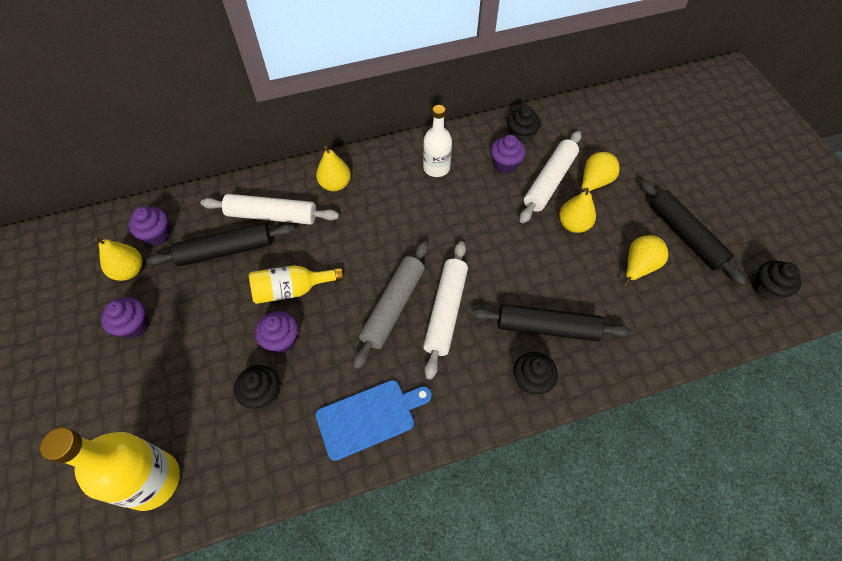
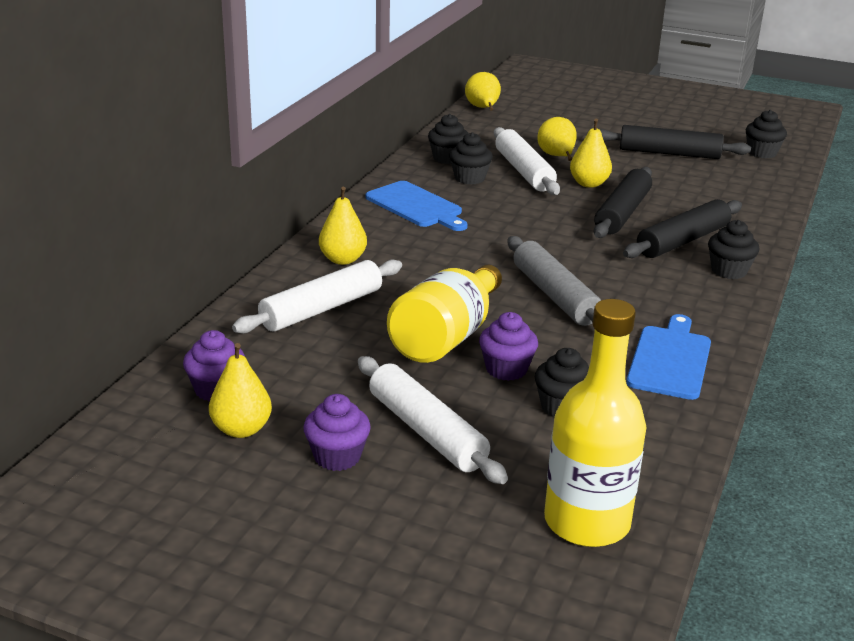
camera: 50 degrees left, 30 degrees down
(225, 251) = (324, 355): black rolling pin -> black rolling pin (622, 213)
(292, 290) = (448, 338): yellow bottle -> yellow bottle, size x1.55
(436, 168) = (416, 206): white bottle -> blue cutting board
(446, 311) = (599, 274): white rolling pin -> white rolling pin (427, 431)
(505, 164) = (469, 178): purple cupcake -> black cupcake
(638, 267) = (673, 182): yellow pear -> yellow pear (483, 109)

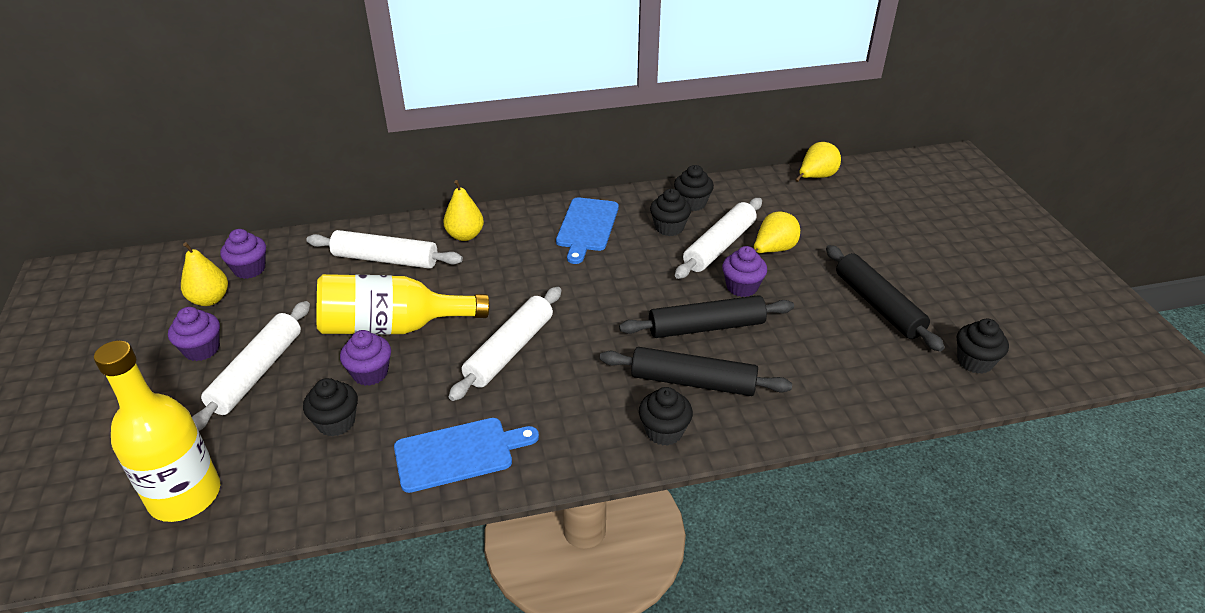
camera: 55 degrees right, 10 degrees up
(555, 295) = (510, 350): grey rolling pin -> white rolling pin
(589, 184) = (742, 287): yellow pear -> purple cupcake

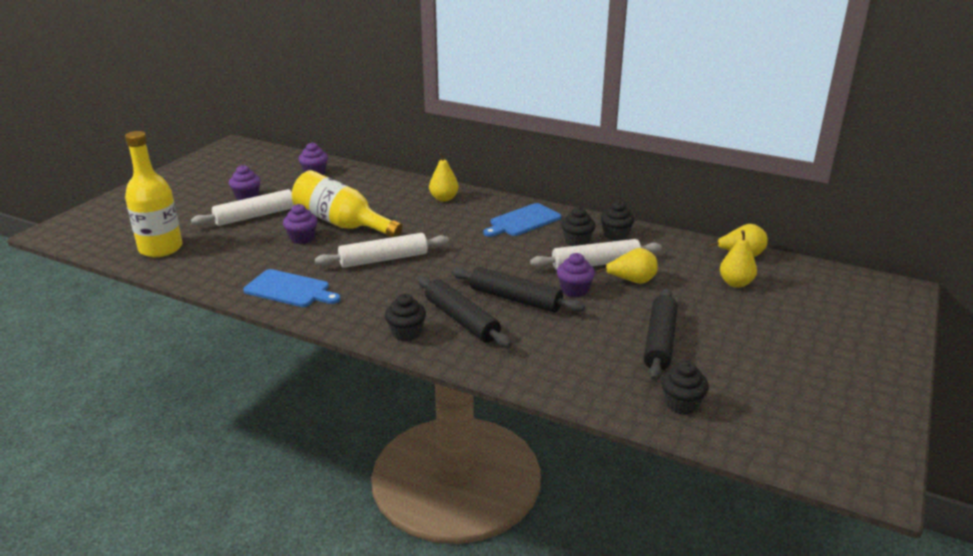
camera: 40 degrees right, 10 degrees down
(210, 299) = (279, 178): yellow pear -> yellow pear (735, 283)
(336, 422) = (257, 251): black cupcake -> none
(385, 259) = (385, 193): white rolling pin -> none

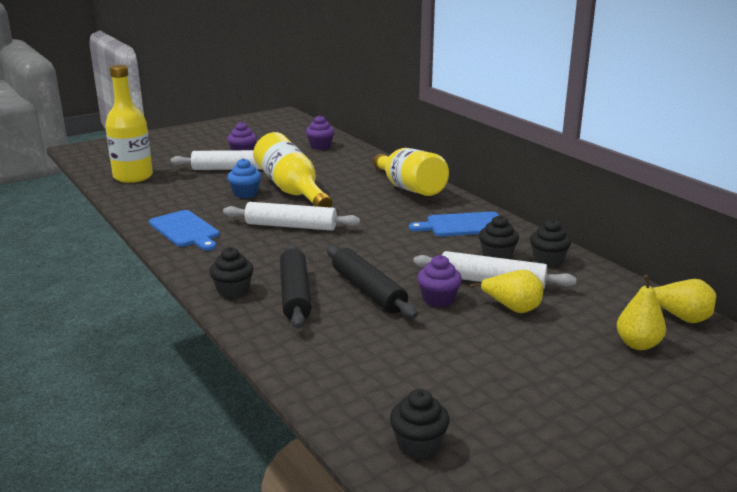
camera: 30 degrees right, 5 degrees down
(302, 238) = (245, 194): purple cupcake -> blue cupcake
(444, 198) = (408, 189): yellow pear -> yellow bottle
(660, 341) = (472, 375): black rolling pin -> none

